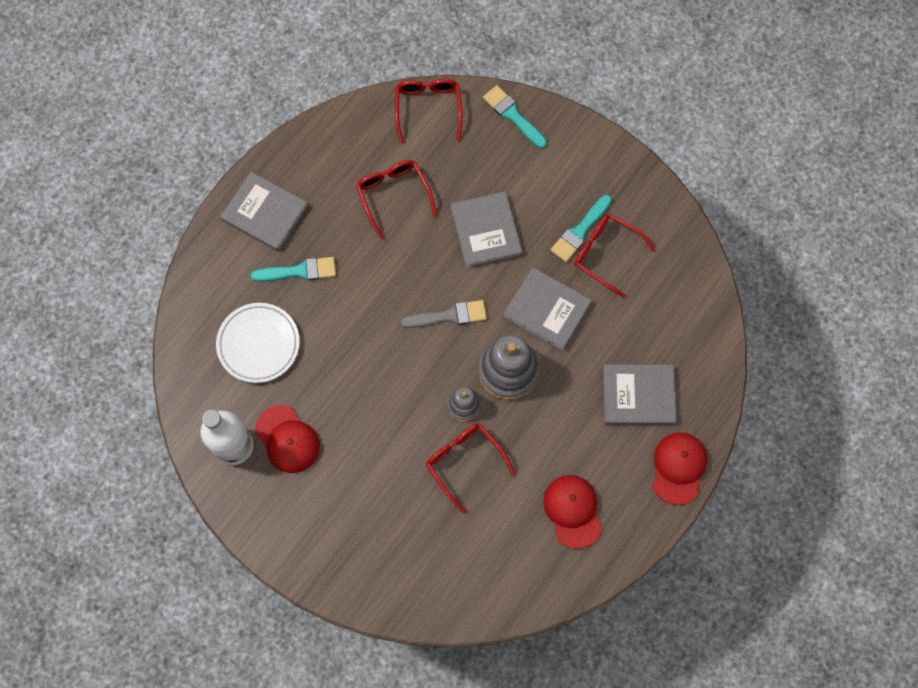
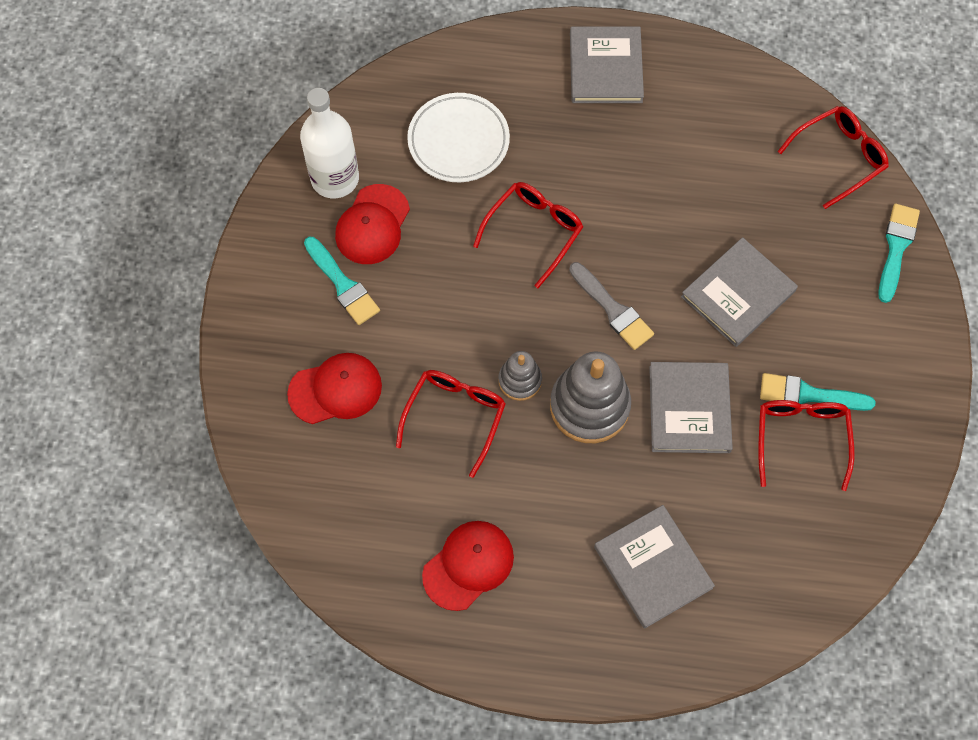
camera: 60 degrees right, 5 degrees down
(299, 271) = (564, 135): turquoise brush -> turquoise brush (343, 284)
(393, 195) = (712, 179): red glasses -> red glasses (533, 232)
(678, 468) = (593, 662): red cap -> red cap (335, 390)

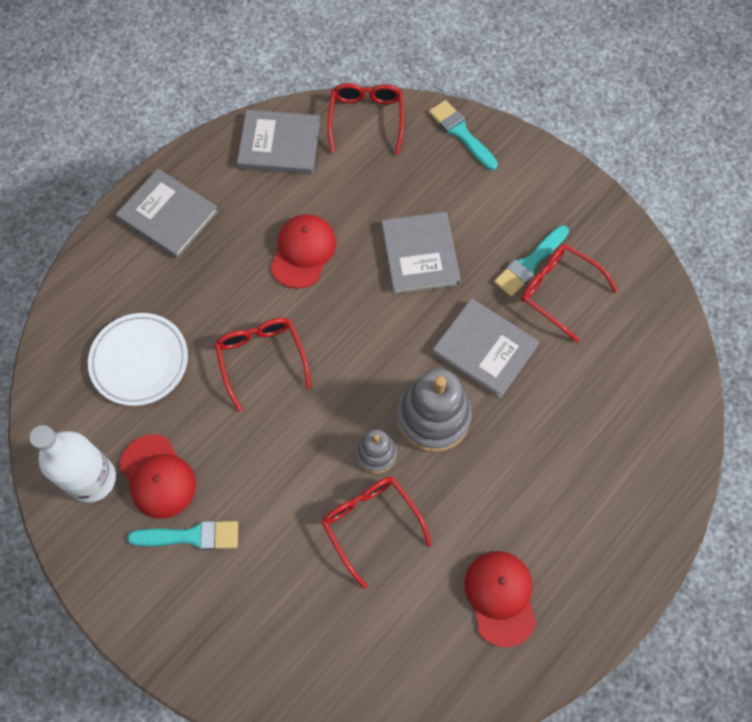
camera: 55 degrees left, 0 degrees up
(335, 390) = (279, 604): red cap -> red cap (303, 252)
(613, 309) = (368, 347): grey brush -> none
(652, 567) = (590, 460): grey book -> grey book (279, 144)

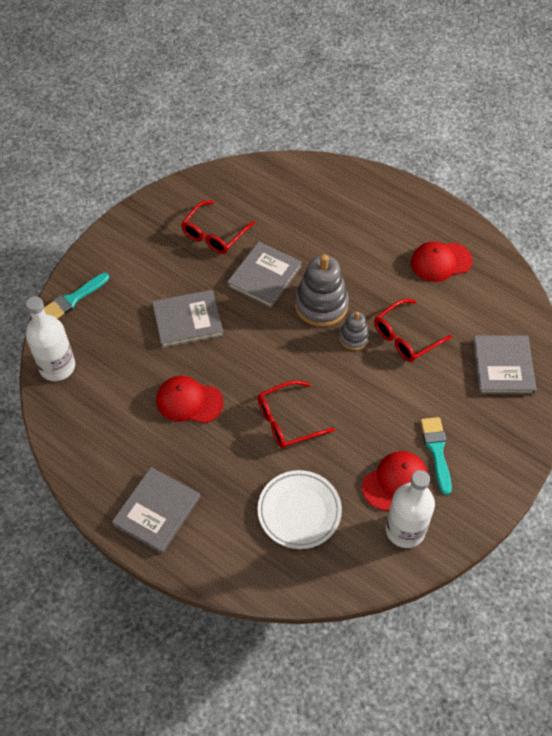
camera: 95 degrees left, 10 degrees down
(279, 144) = (82, 430): grey book -> grey book (503, 366)
(366, 119) = (57, 367): red glasses -> white bottle
(529, 263) = (192, 252): turquoise brush -> none

